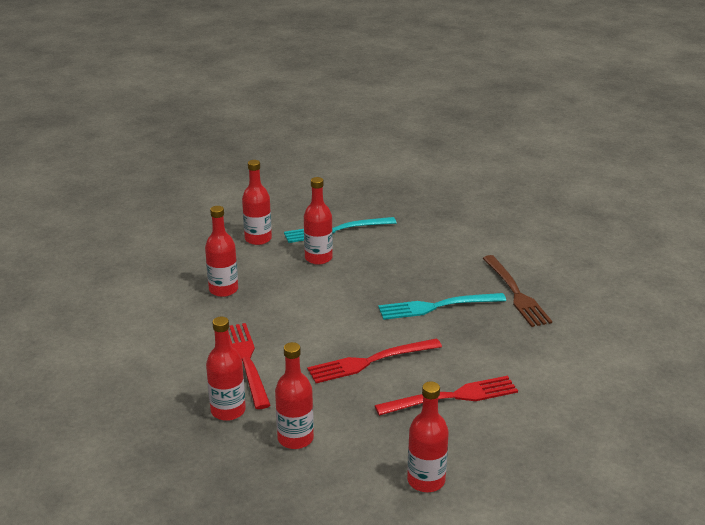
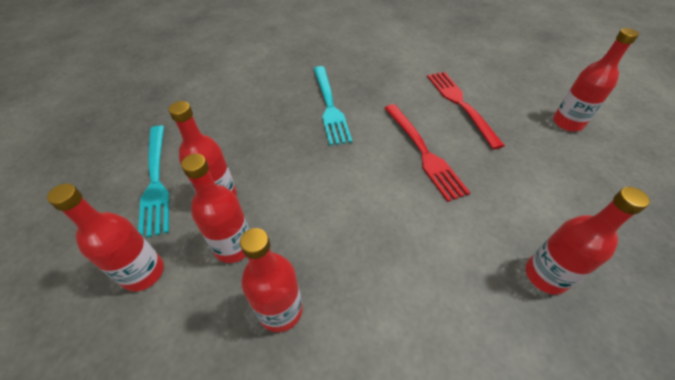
camera: 90 degrees left, 20 degrees up
(246, 361) = (446, 264): red fork -> none
(295, 438) = (561, 207): red bottle -> red bottle (234, 246)
(516, 294) = (311, 63): brown fork -> none

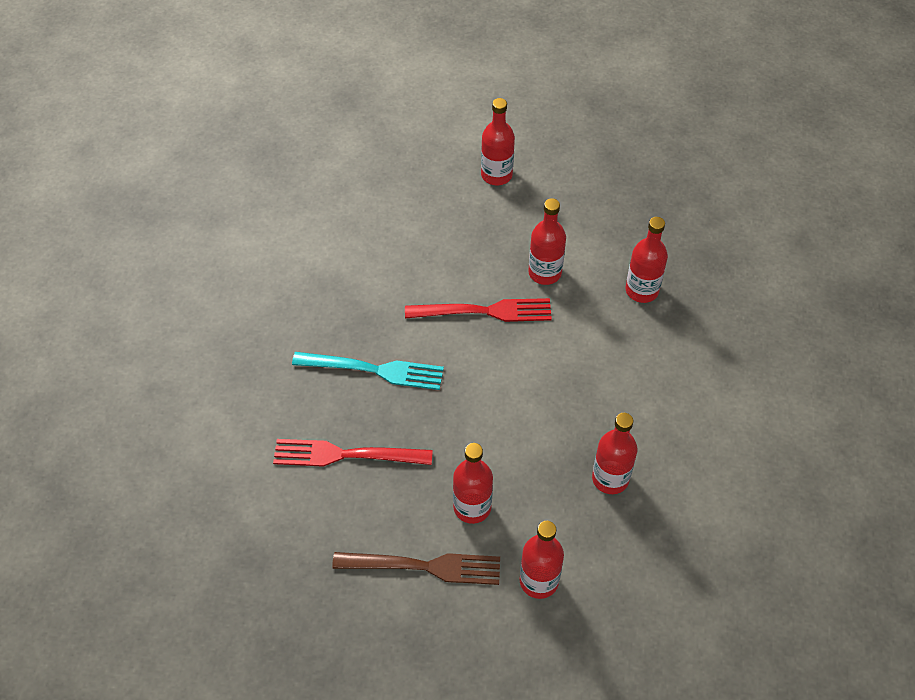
camera: 70 degrees left, 5 degrees up
(156, 181) = (425, 566): turquoise fork -> brown fork
(234, 246) = (537, 503): red bottle -> red bottle (545, 273)
(460, 104) = (428, 247): red fork -> red fork (345, 455)

